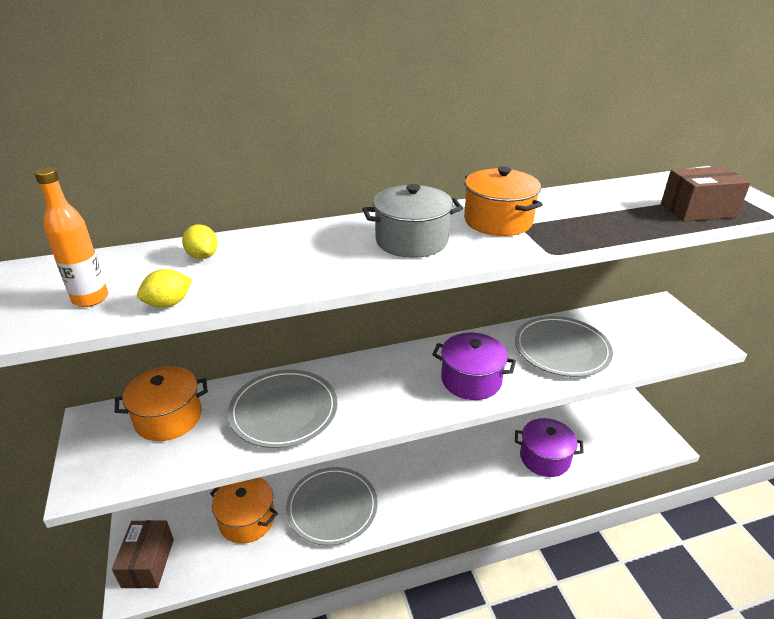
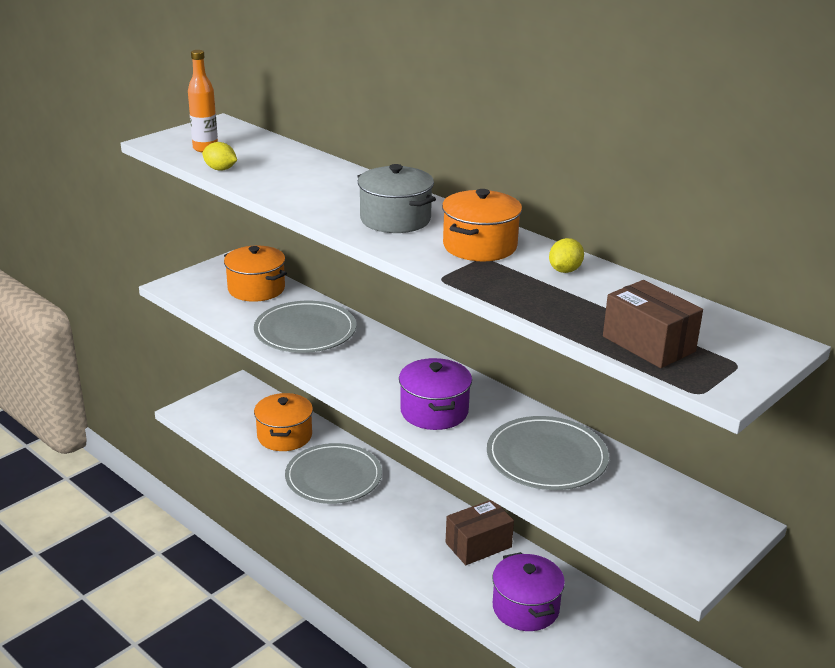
camera: 60 degrees right, 5 degrees down
(148, 563) = (212, 407): brown box -> brown box (478, 545)
(203, 256) = (289, 160): yellow lemon -> yellow lemon (565, 270)

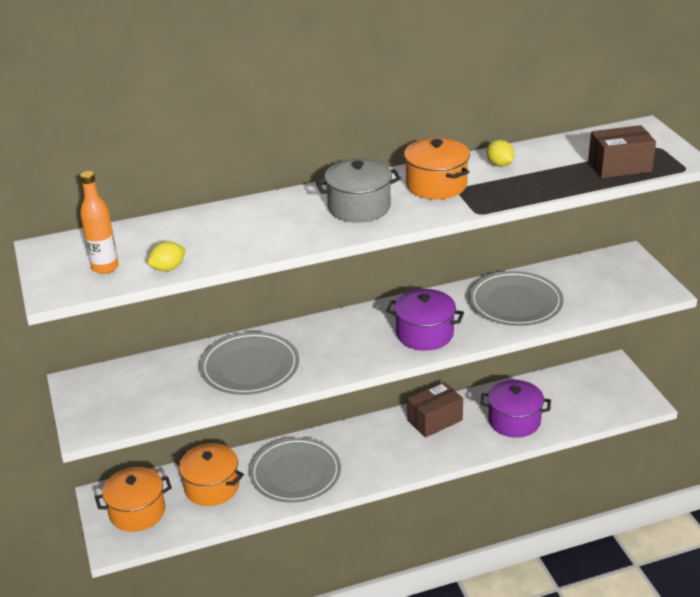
camera: 60 degrees left, 5 degrees up
(256, 289) = (145, 377): orange pot -> orange pot (137, 512)
(478, 545) = (435, 420): brown box -> brown box turned 60 degrees clockwise

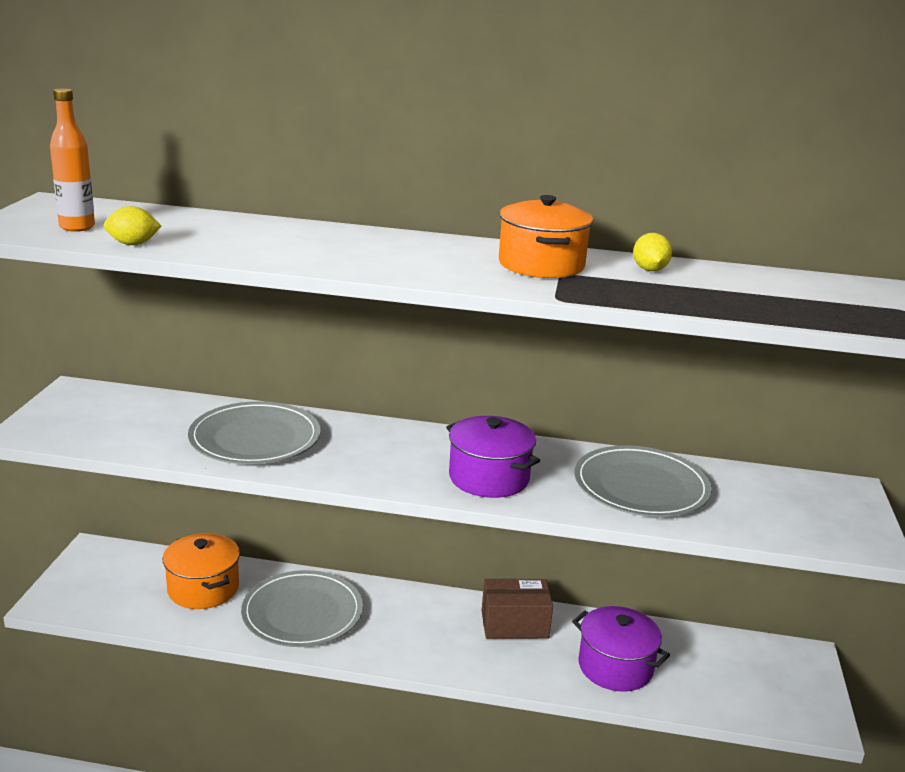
camera: 25 degrees right, 10 degrees down
(137, 512) = (108, 580): orange pot -> none
(359, 207) = (419, 257): grey pot -> none
(619, 166) = (821, 311): brown box -> none

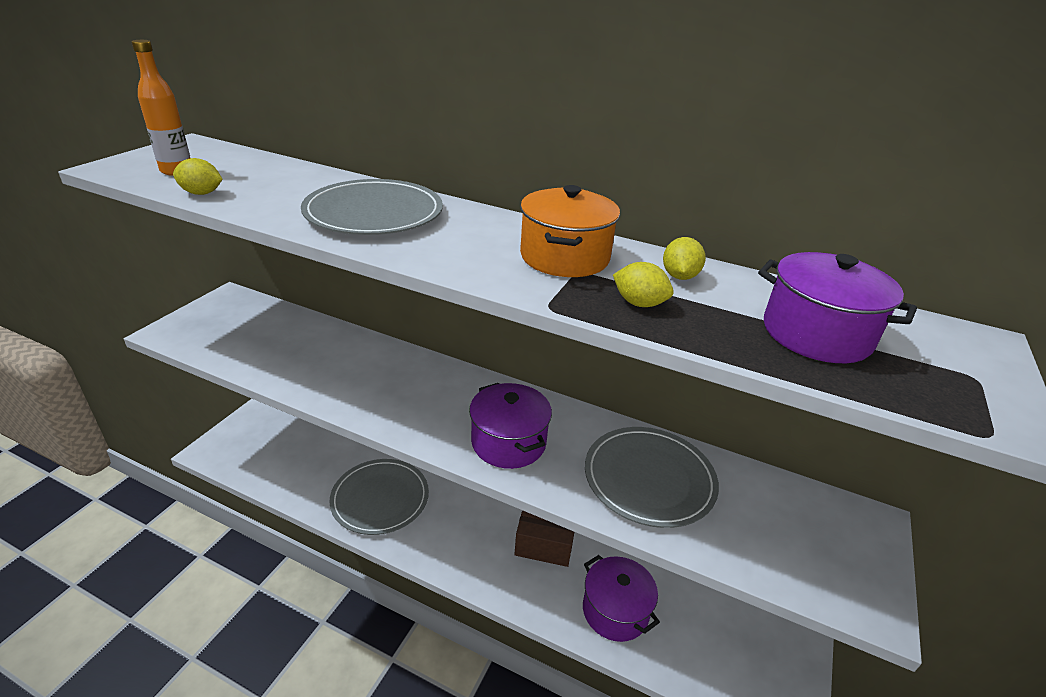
camera: 15 degrees right, 10 degrees up
(203, 588) = (318, 460): orange pot -> none
(255, 438) = (333, 365): grey plate -> grey plate (374, 213)
(630, 290) = (639, 303): none -> yellow lemon
(780, 296) = (816, 334): none -> purple pot

